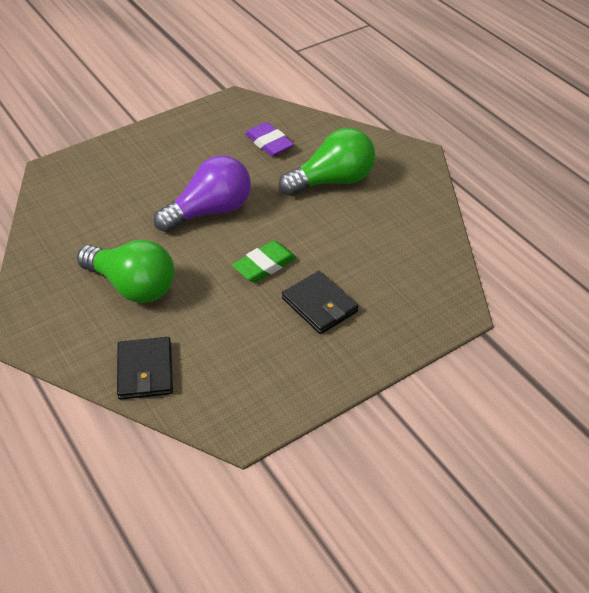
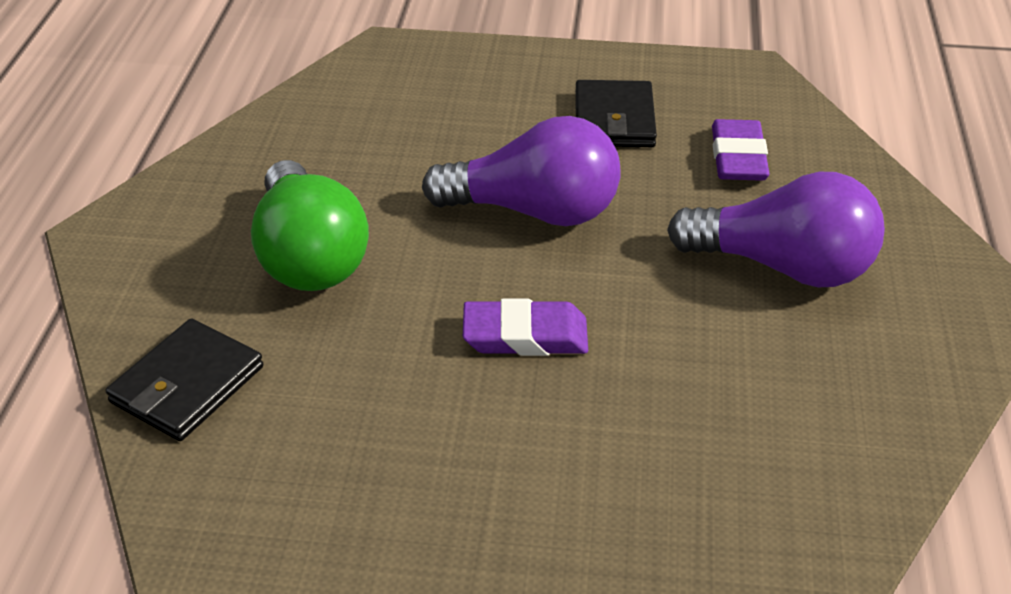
camera: 40 degrees right, 5 degrees down
(264, 265) = (525, 335): green eraser -> purple eraser
(319, 305) = (541, 451): black wallet -> black wallet (614, 119)
(332, 181) = (783, 266): green light bulb -> purple light bulb

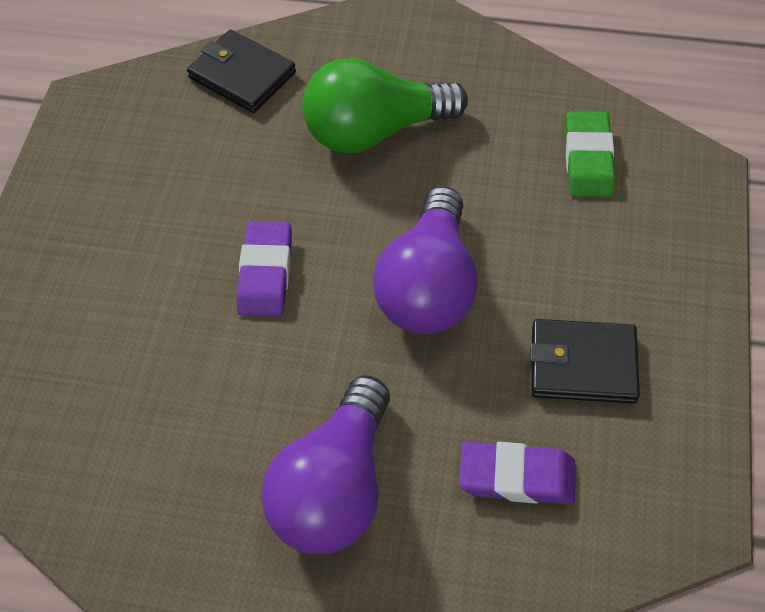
camera: 95 degrees right, 15 degrees up
(367, 110) = (588, 159): none -> green eraser

